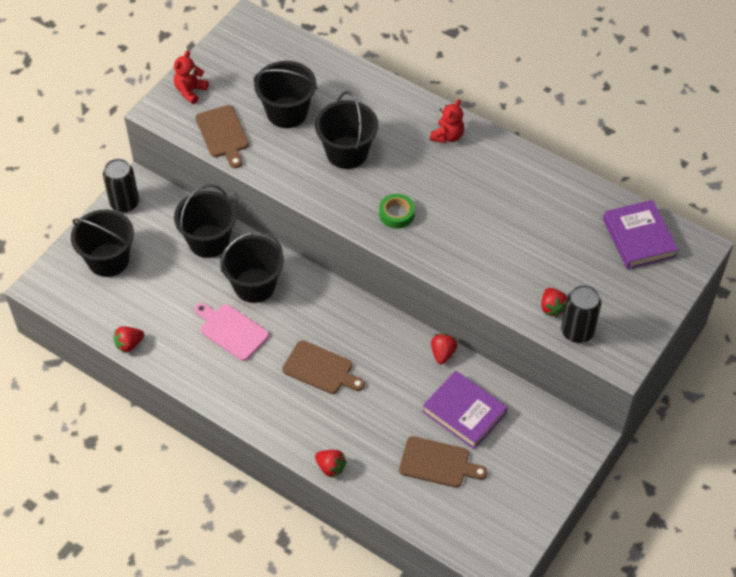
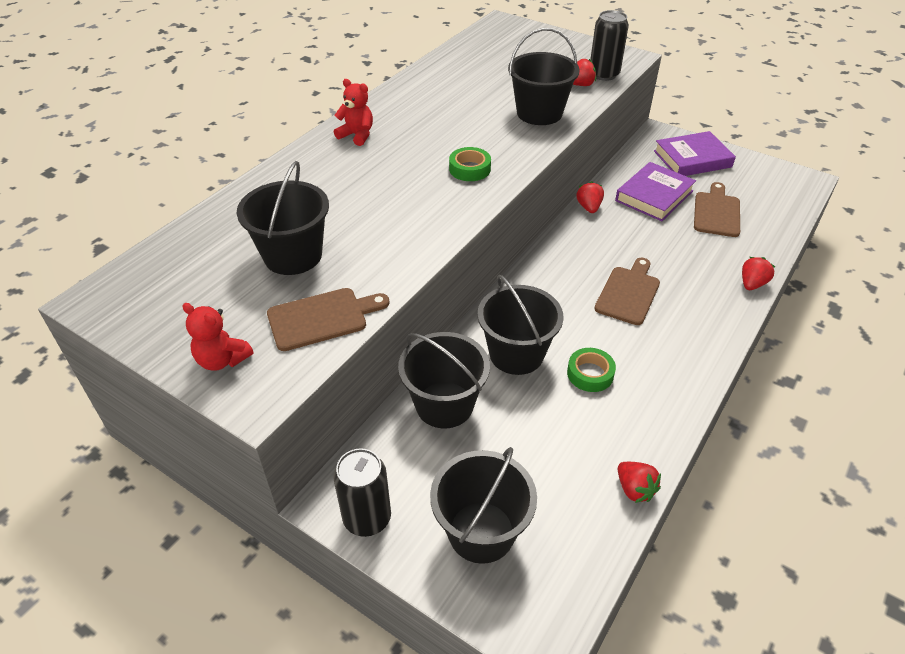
camera: 90 degrees left, 10 degrees down
(231, 331) = (590, 374): pink cutting board -> green tape
(347, 152) = (372, 204): black bucket -> black bucket (539, 113)
(443, 353) = (589, 207): red strawberry -> red strawberry turned 75 degrees clockwise
(638, 238) = (493, 44): purple book -> purple book (692, 159)

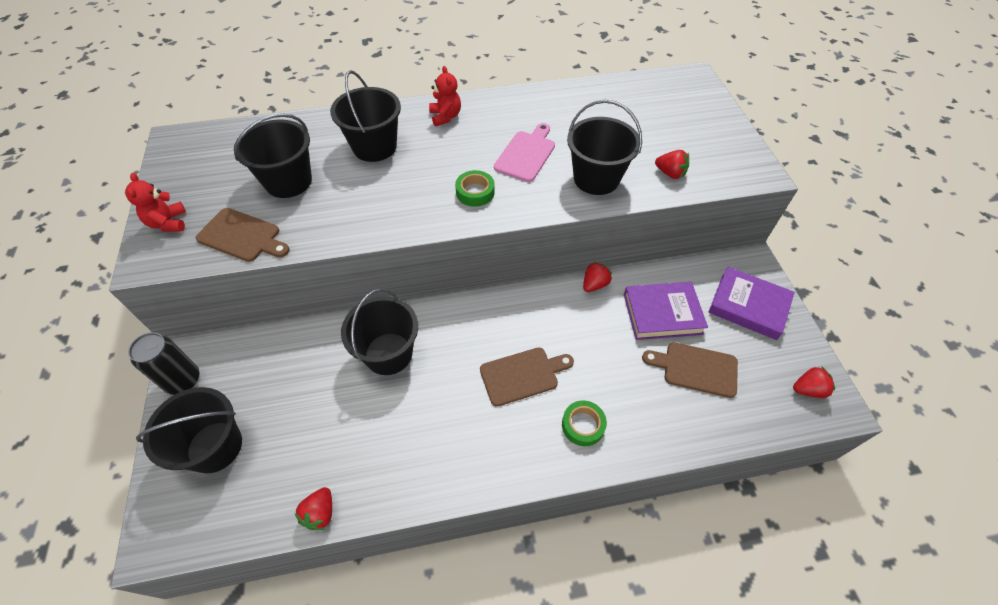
camera: 45 degrees right, 10 degrees up
(444, 405) = (305, 349): black bucket -> black bucket (374, 147)
(465, 125) = (526, 154): none -> pink cutting board
(590, 374) = (410, 409): green tape -> green tape (583, 425)
(604, 74) = (707, 176): black can -> none
(716, 212) = (696, 369): brown cutting board -> brown cutting board turned 135 degrees counterclockwise
(752, 284) = (630, 452): red strawberry -> red strawberry (808, 389)

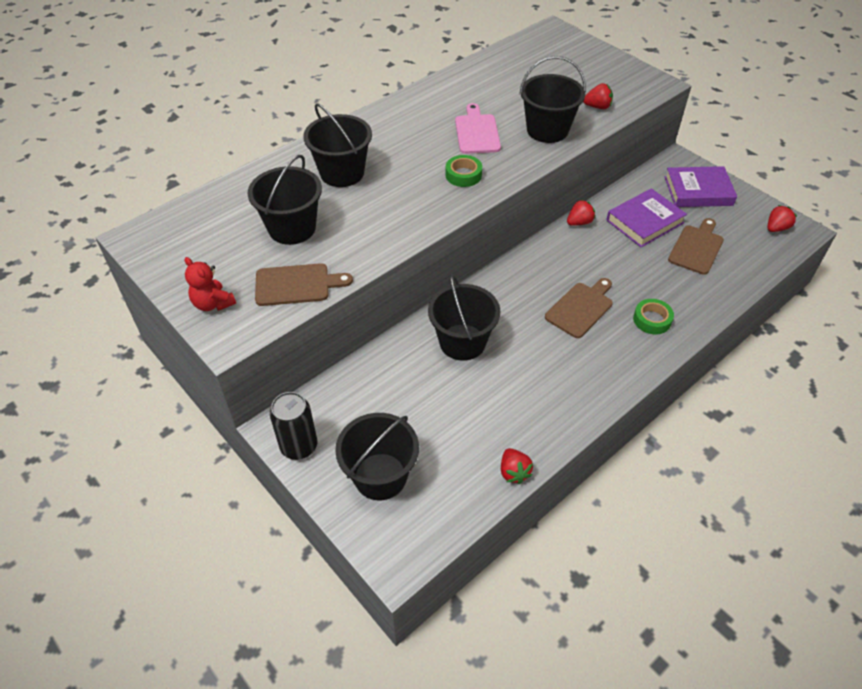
camera: 30 degrees left, 5 degrees down
(445, 117) = (380, 127): red teddy bear -> none
(594, 284) = (579, 222): red strawberry -> red strawberry turned 45 degrees clockwise
(696, 369) = (696, 248): brown cutting board -> brown cutting board turned 135 degrees clockwise

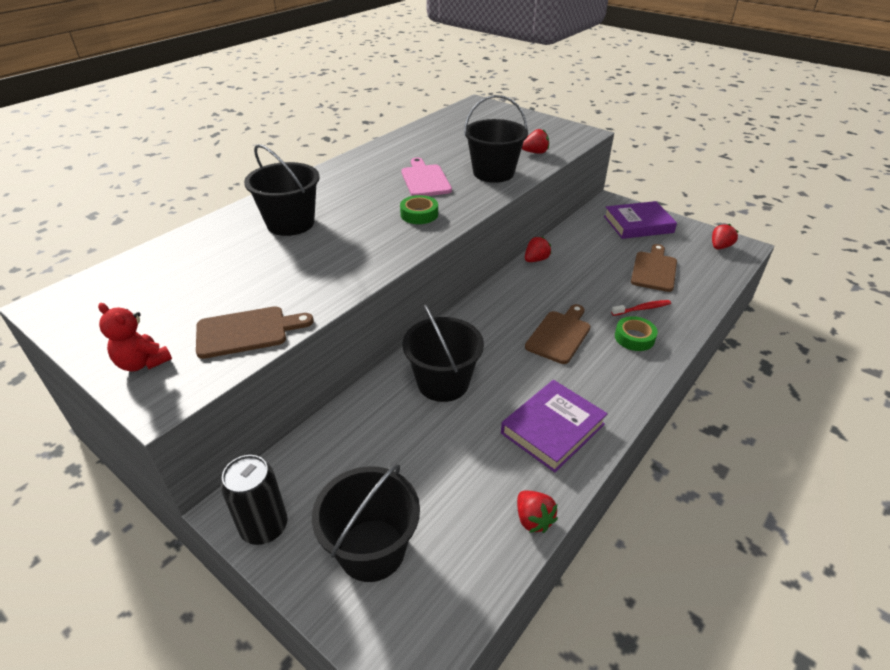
camera: 10 degrees left, 10 degrees down
(292, 228) = (238, 277): black bucket -> none
(644, 221) = (597, 253): purple book -> purple book (552, 428)
(670, 290) = (642, 309): none -> red toothbrush

